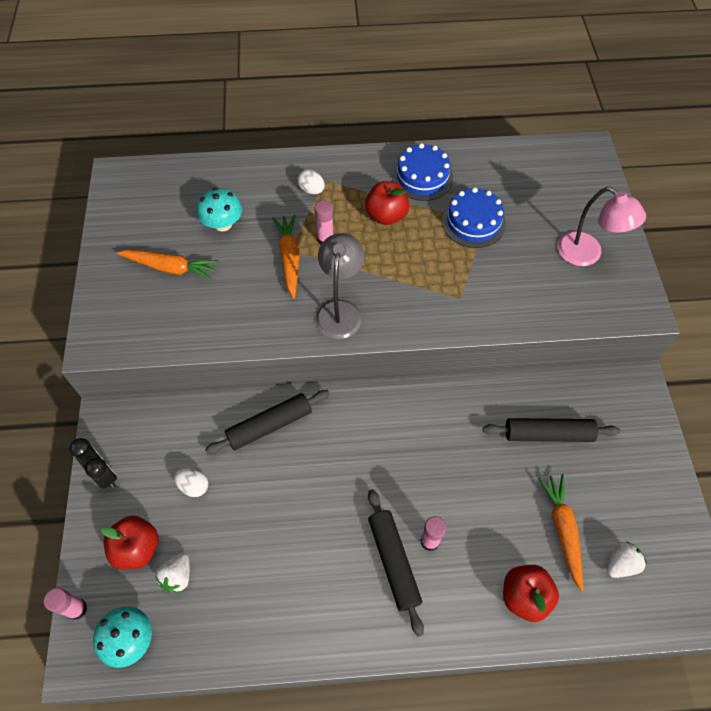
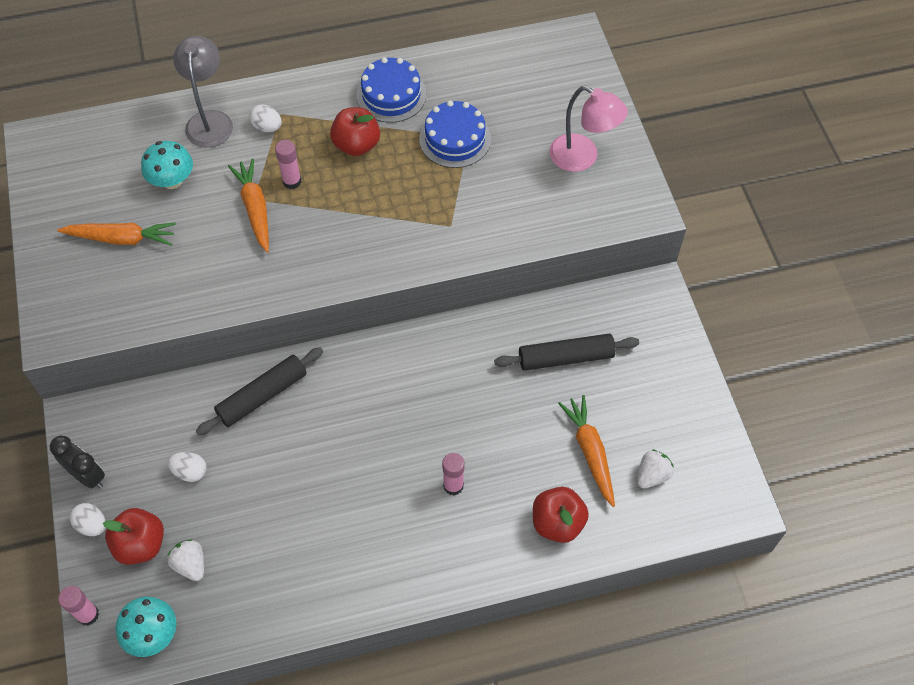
camera: 10 degrees left, 0 degrees up
(98, 522) = (92, 525): none -> white egg
(178, 576) = (190, 564): white strawberry -> white strawberry turned 135 degrees clockwise
(340, 310) = (321, 258): grey lamp -> grey lamp (210, 120)
(393, 562) = (418, 512): black rolling pin -> none

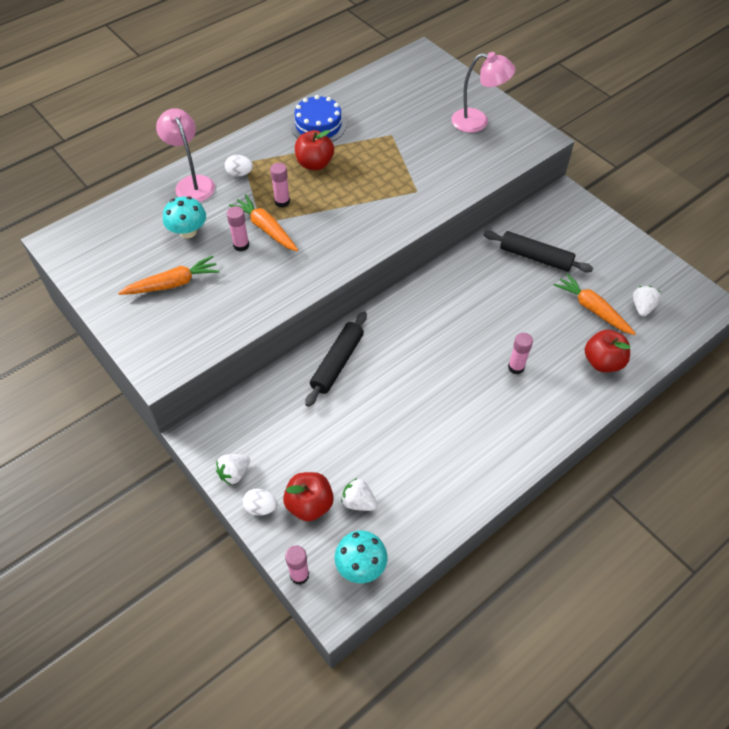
camera: 25 degrees left, 5 degrees down
(87, 476) = (234, 473): black clock -> white strawberry
(190, 472) = (316, 437): white egg -> none
(210, 120) = (192, 183): grey lamp -> pink lamp
(217, 219) = (241, 245): none -> pink glue stick
(455, 139) = (382, 138): blue cake -> none
(565, 357) = (535, 257): black rolling pin -> black rolling pin turned 60 degrees clockwise

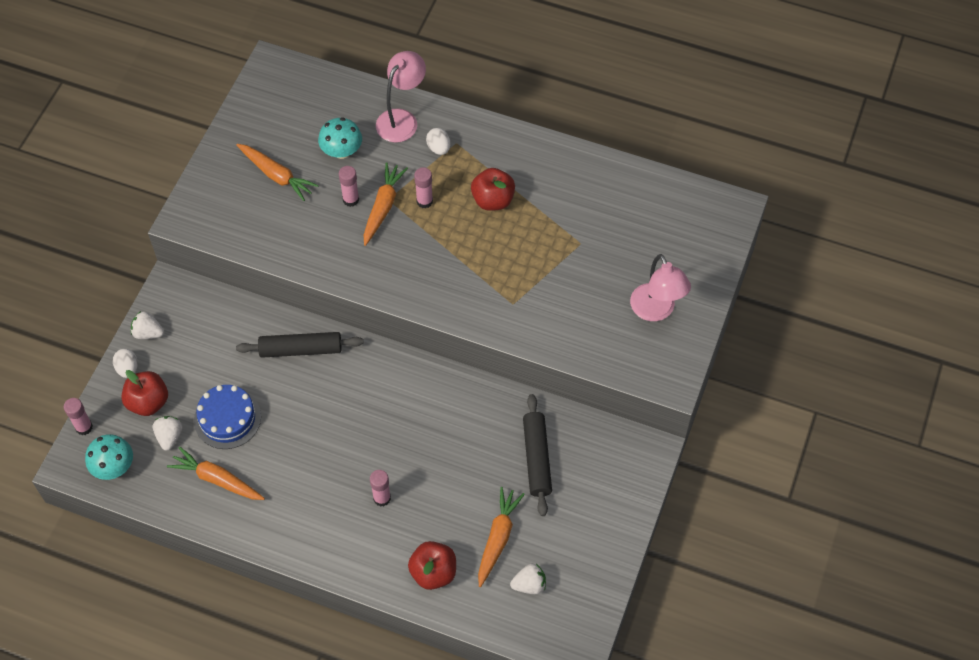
camera: 60 degrees right, 5 degrees up
(318, 125) = (549, 175): blue cake -> blue cake (227, 418)
(427, 481) = (217, 479): none -> orange carrot

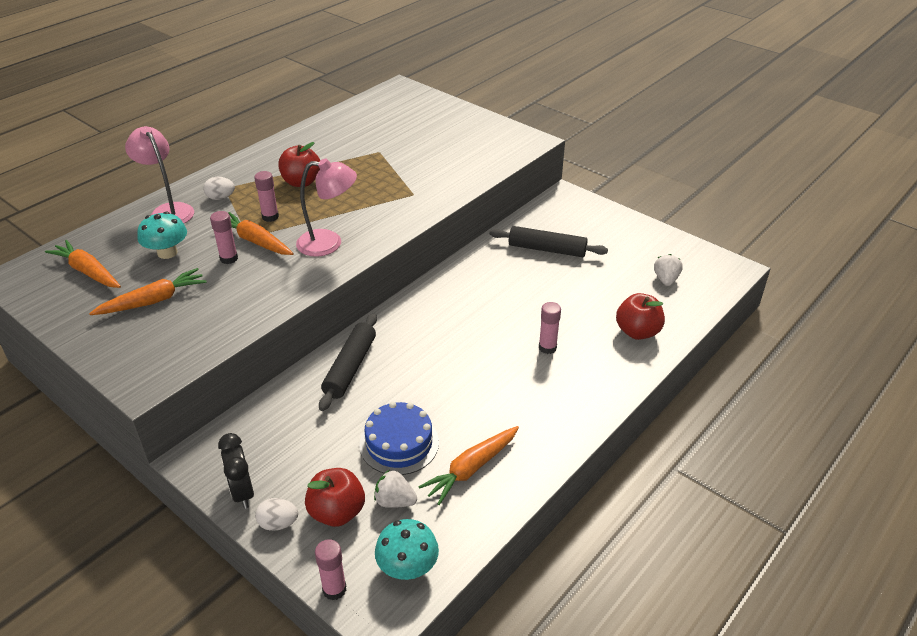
camera: 70 degrees left, 20 degrees down
(148, 333) = (242, 492): white strawberry -> black clock
(498, 538) = (615, 287): orange carrot -> orange carrot (88, 271)
(656, 311) = (465, 133): pink lamp -> pink lamp (329, 243)

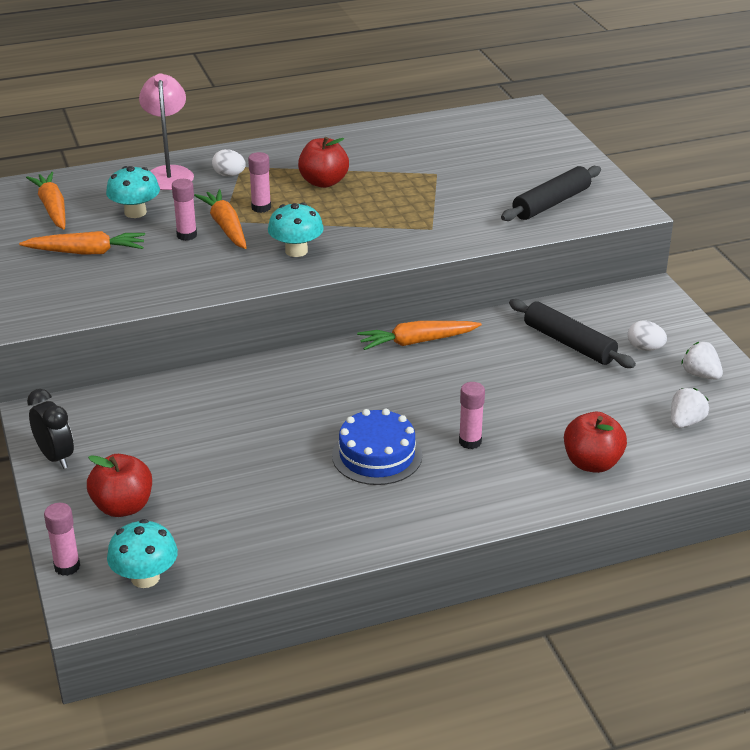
camera: 30 degrees right, 5 degrees down
(242, 492) = (55, 457): black clock -> black clock turned 135 degrees clockwise
(278, 523) = (65, 495): white egg -> white egg (645, 348)
(329, 243) = (296, 251): pink lamp -> turquoise mushroom
(350, 367) = (245, 387): black rolling pin -> black rolling pin (551, 203)
(395, 501) = (183, 519): white strawberry -> white strawberry (700, 375)
(399, 443) = (232, 472): blue cake -> blue cake (377, 455)
(471, 469) = (281, 521): orange carrot -> orange carrot (417, 342)

